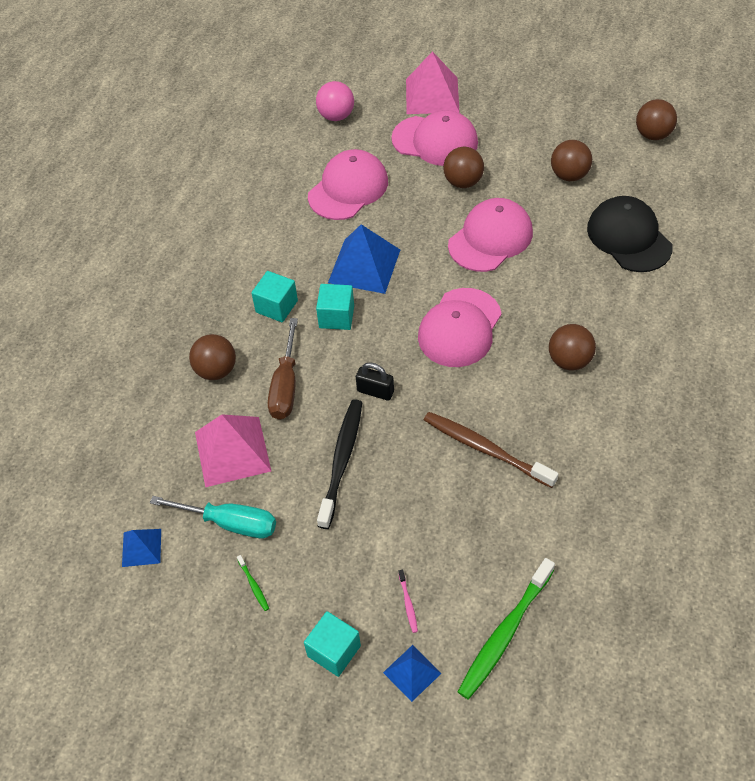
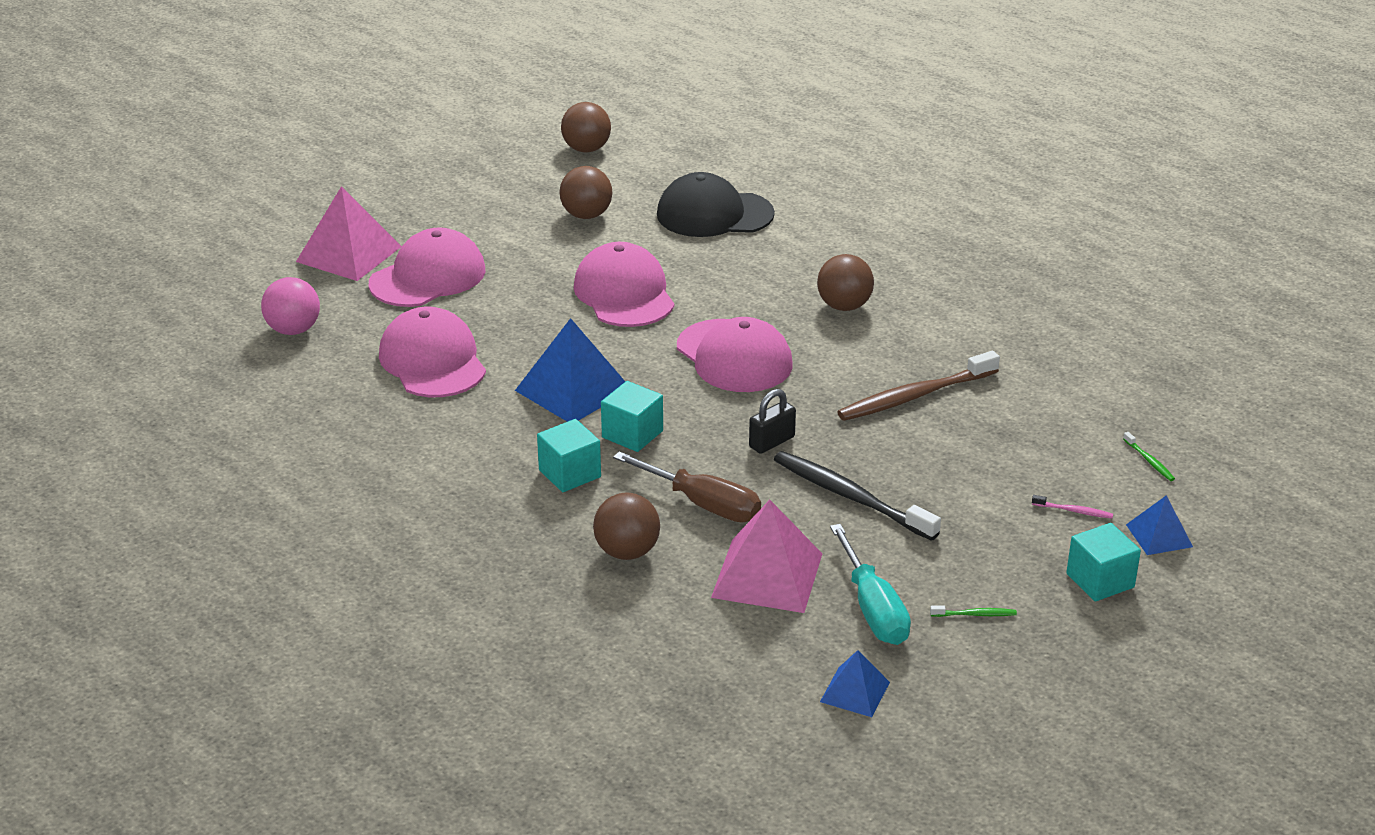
camera: 65 degrees left, 20 degrees down
(229, 523) = (872, 608): turquoise screwdriver -> turquoise screwdriver turned 120 degrees clockwise
(463, 182) = (517, 281): brown ball -> none
(505, 633) = (1149, 461): green toothbrush -> green toothbrush, size x0.41

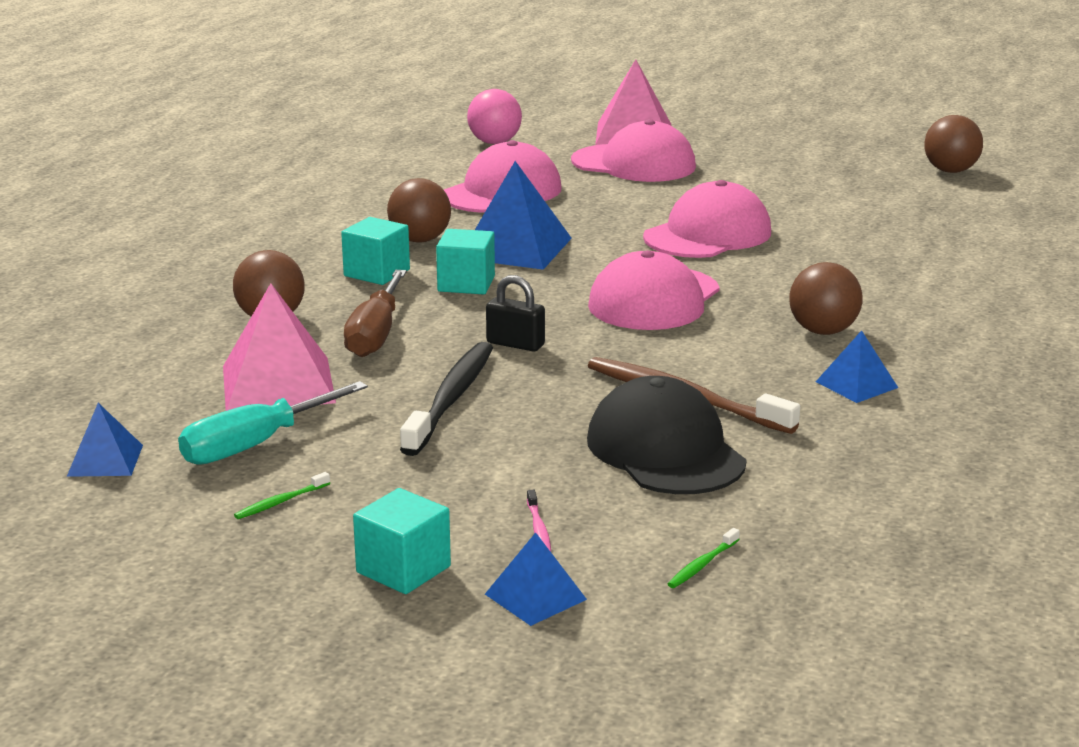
camera: 65 degrees right, 10 degrees down
(586, 215) = (827, 194): brown ball -> brown ball (420, 240)
(714, 214) = (916, 241): black cap -> black cap (665, 450)
(938, 323) = (856, 384): none -> blue pyramid
(975, 614) = (281, 502): green toothbrush -> green toothbrush turned 75 degrees clockwise

